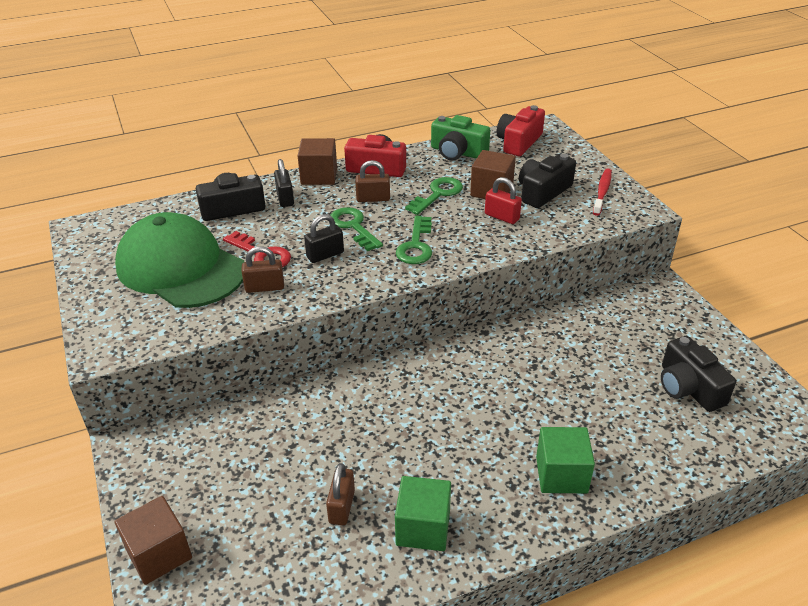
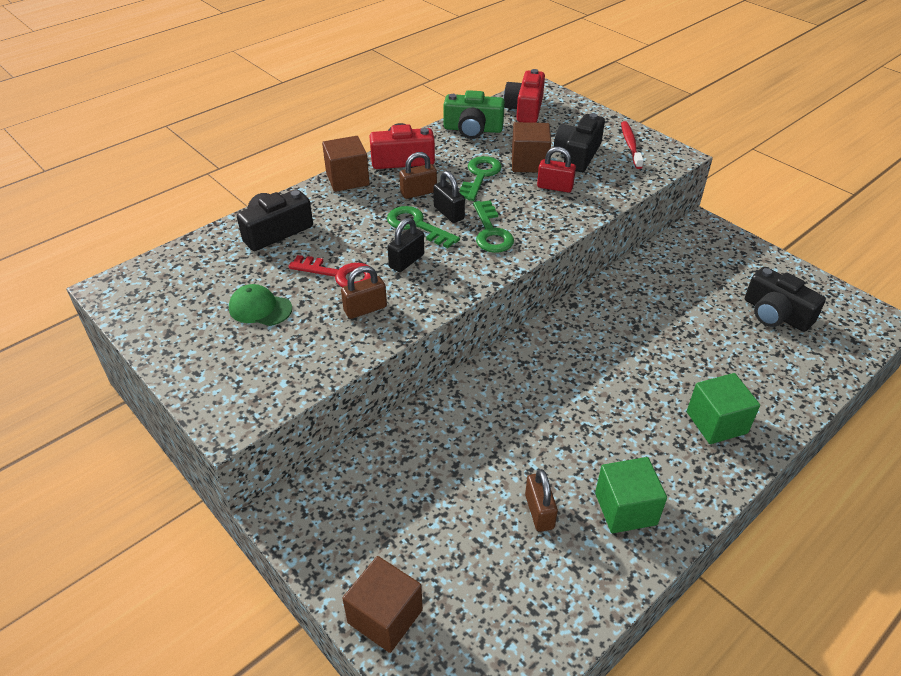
camera: 20 degrees left, 5 degrees up
(180, 268) = (260, 308): green cap -> green cap, size x0.41
(285, 198) = (326, 210): black padlock -> black padlock (449, 213)

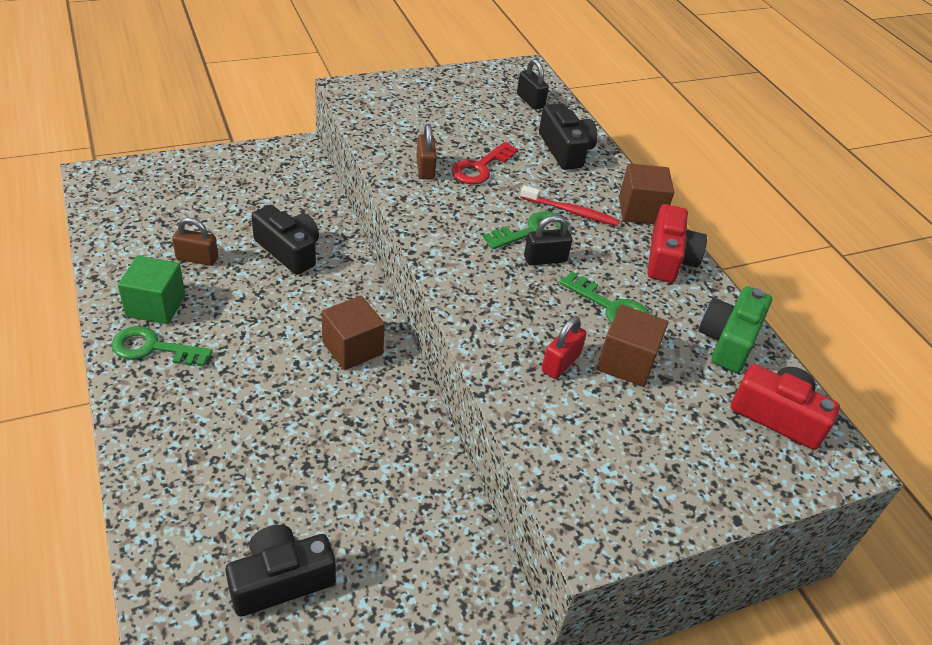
camera: 105 degrees right, 0 degrees up
(260, 308) = (460, 122): green cap -> none
(385, 616) = (187, 167): brown cube -> brown cube (352, 348)
(406, 261) = (478, 208): black padlock -> black padlock (530, 101)
(418, 192) = (594, 250): brown padlock -> none
(491, 232) = (494, 277): green key -> green key (153, 348)
(577, 155) = (630, 419): black camera -> black camera (289, 251)
(630, 145) = (640, 495): red toothbrush -> red toothbrush (571, 212)
(716, 422) = (181, 415): green cube -> none

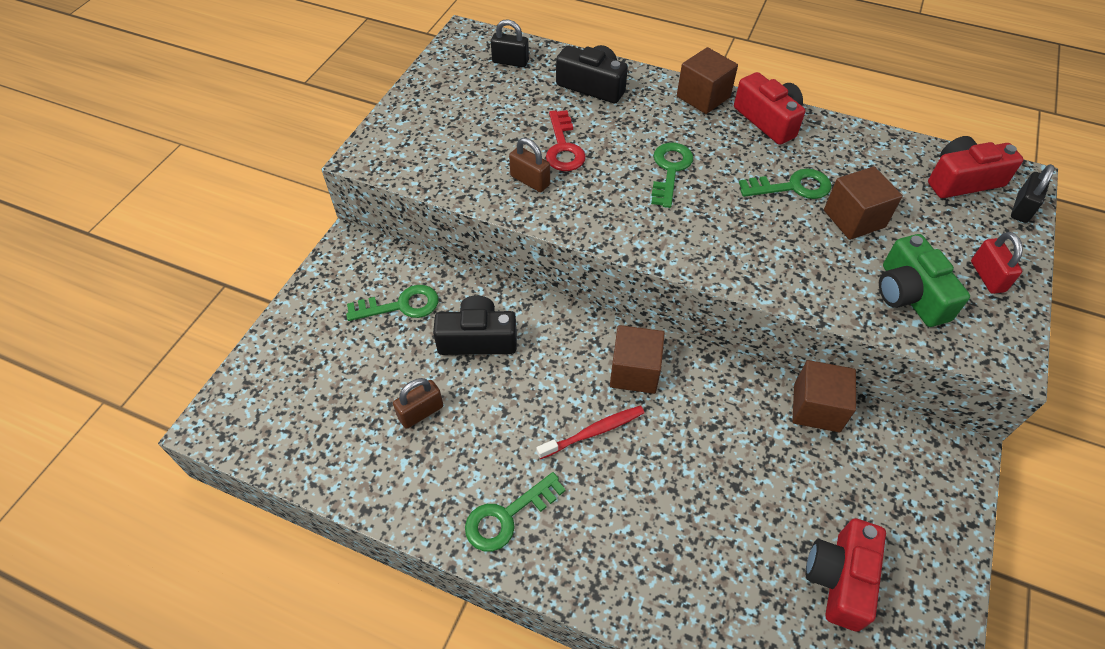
camera: 40 degrees left, 10 degrees up
(156, 306) = (453, 482): green cube -> none
(276, 199) = (401, 305): none -> green key
(281, 580) = (840, 578): black camera -> red camera
(440, 480) = (816, 408): none -> brown cube
(545, 259) = (708, 185): black padlock -> black padlock (1022, 208)
(560, 363) = (826, 255): red padlock -> red padlock (987, 276)
(571, 212) = (668, 133): red toothbrush -> red toothbrush (593, 432)
(728, 340) = (875, 151): green camera -> green camera (909, 294)

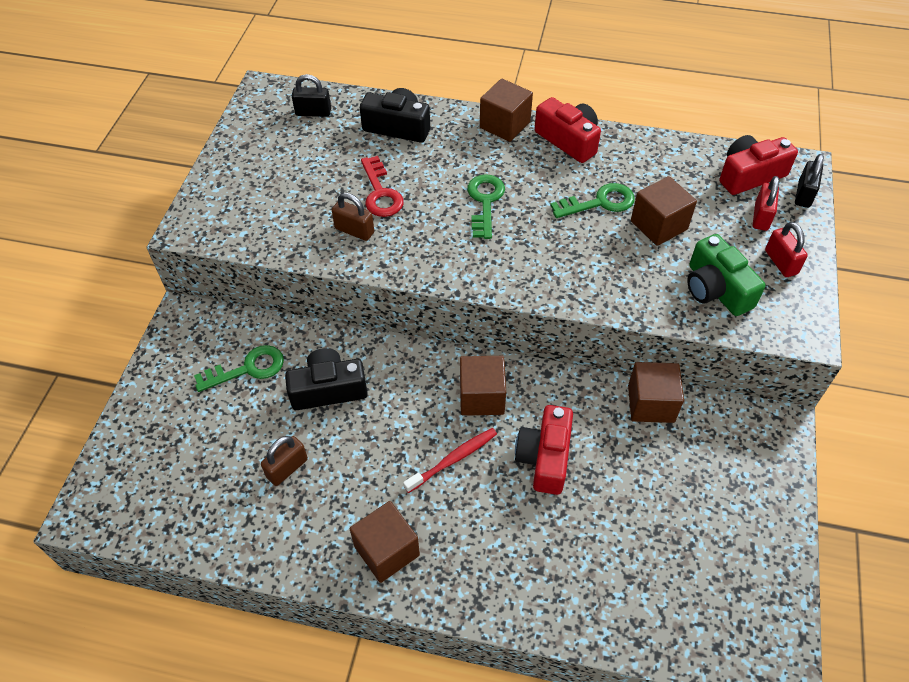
camera: 10 degrees left, 0 degrees up
(507, 516) = (387, 551): green key -> brown cube
(840, 578) = (691, 552): red camera -> red camera (545, 457)
(970, 225) = (761, 217): none -> red padlock

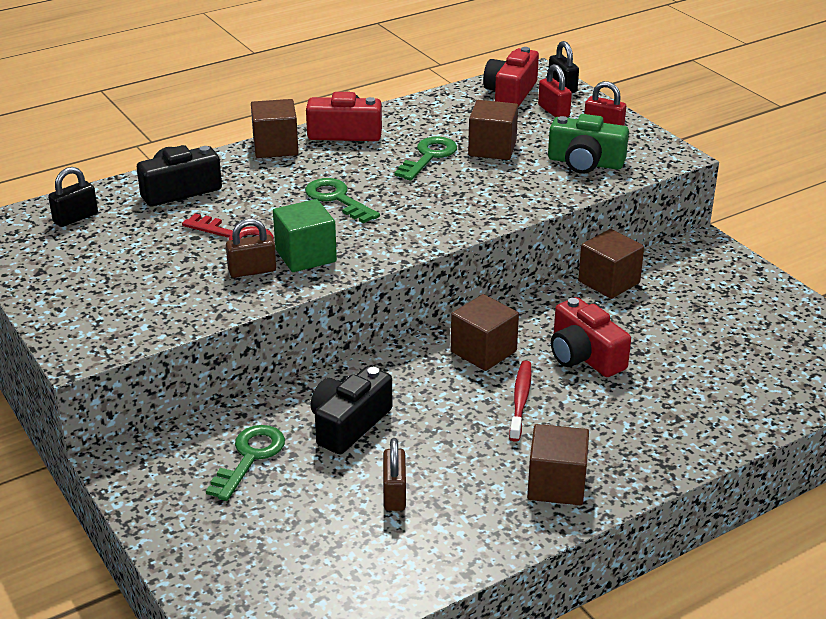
camera: 45 degrees left, 20 degrees down
(401, 241) = (305, 256): none -> green cube

